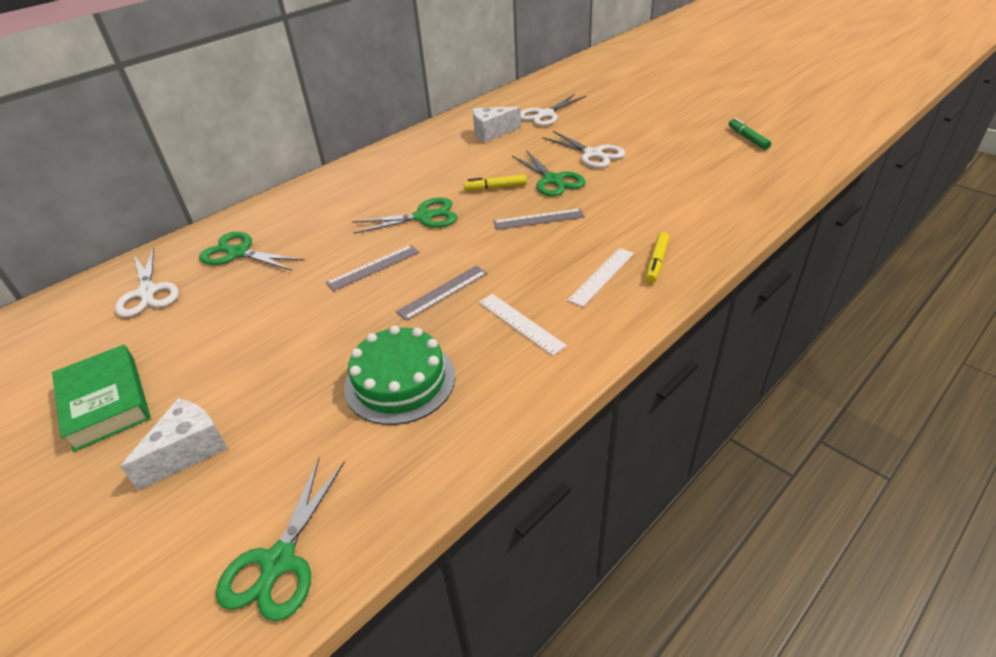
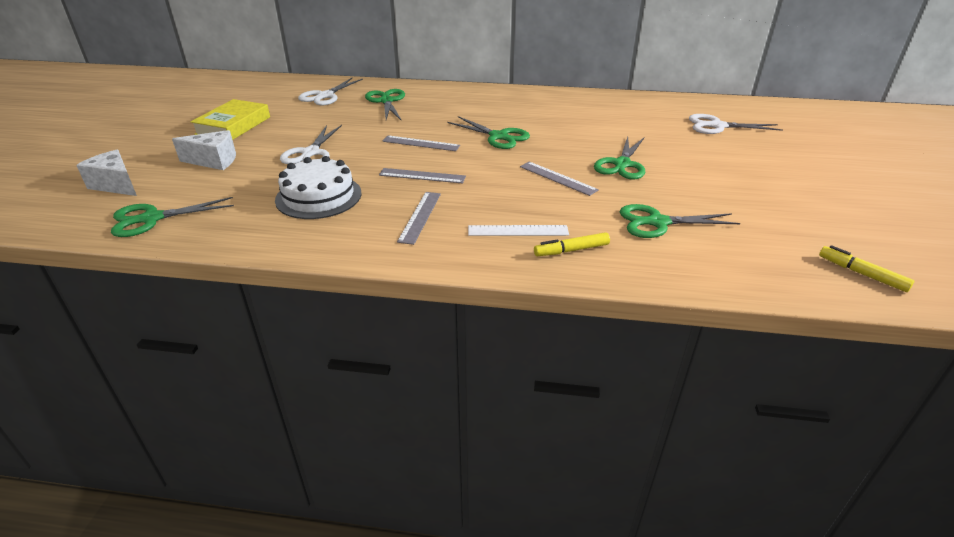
camera: 50 degrees right, 5 degrees down
(105, 402) = (233, 126): green book -> yellow book
(400, 381) = (318, 196): green cake -> white cake
(492, 133) = (648, 117): white cheese -> white cheese (116, 185)
(495, 187) = (574, 147): yellow marker -> yellow marker (861, 274)
(520, 323) = (420, 217): white ruler -> grey ruler
(592, 154) = (692, 167): white scissors -> white scissors (311, 153)
(655, 205) = (658, 222): none -> green scissors
(748, 138) = (876, 237): green marker -> none

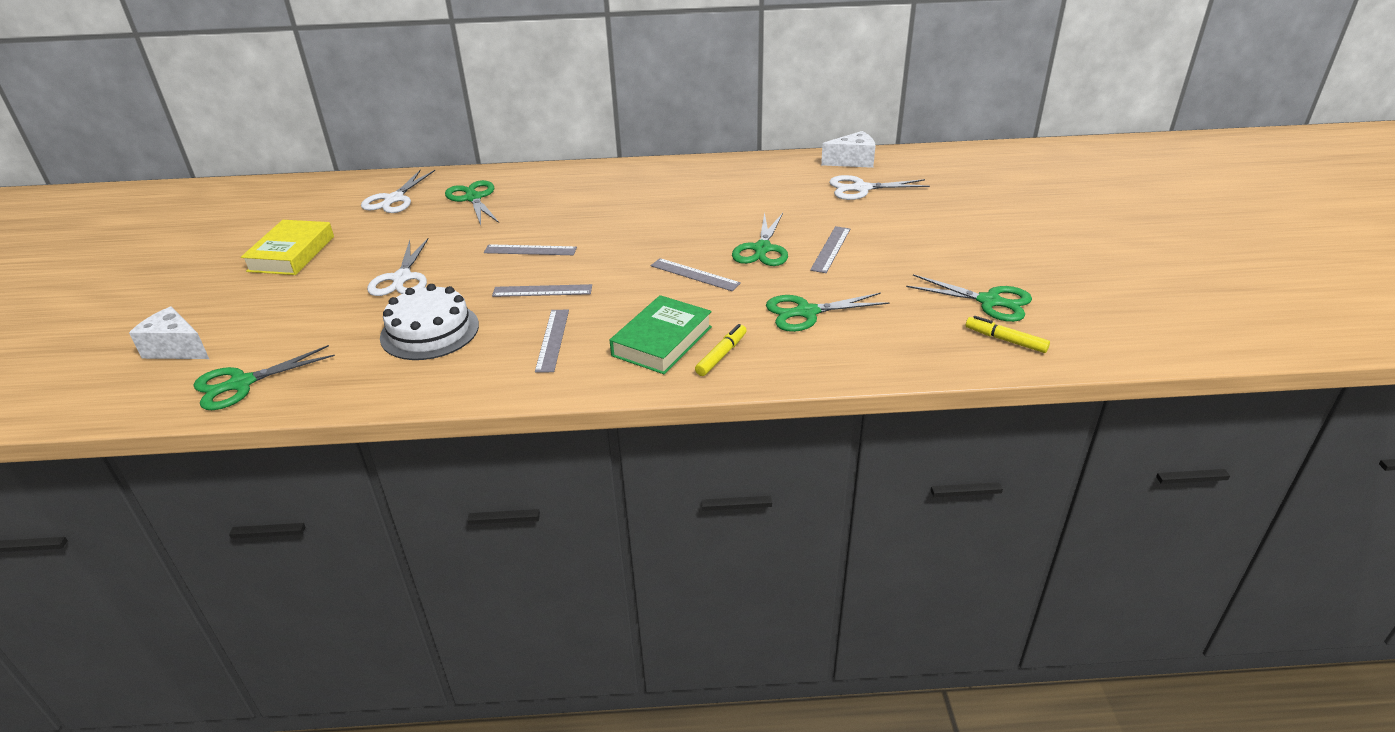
camera: 10 degrees left, 0 degrees up
(214, 161) = (286, 303): white cheese -> white cheese (853, 161)
(498, 136) = (618, 230): green scissors -> green scissors (989, 301)
(518, 230) = (662, 341): white ruler -> green book
(571, 250) = (721, 355): yellow marker -> yellow marker turned 150 degrees clockwise
(686, 171) = (831, 249): none -> grey ruler

